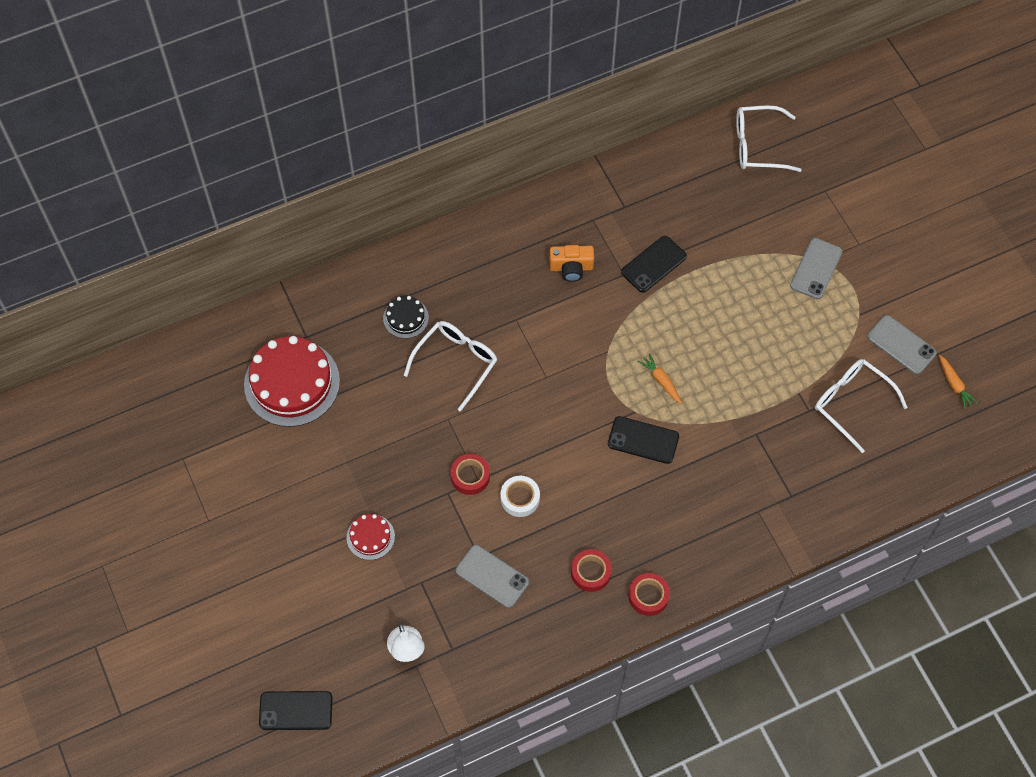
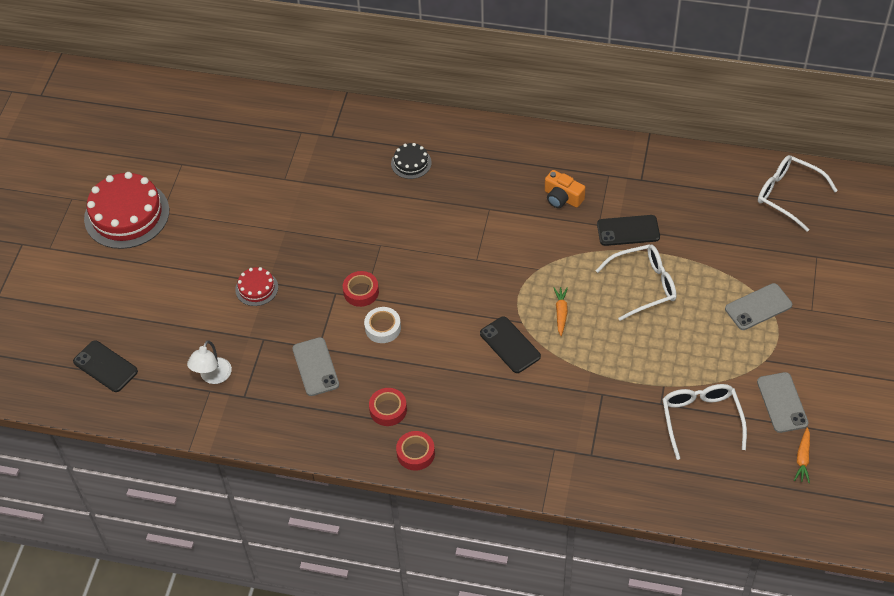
camera: 40 degrees right, 10 degrees down
(292, 383) = (295, 159): red cake -> red cake (127, 214)
(456, 363) = (420, 212): white glasses -> white glasses (644, 285)

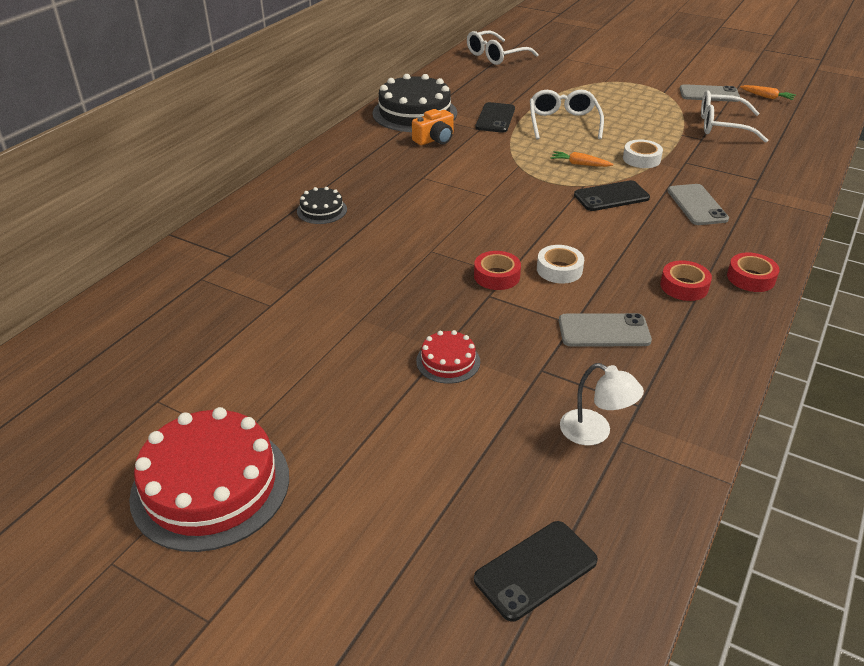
camera: 75 degrees left, 15 degrees down
(592, 358) = (641, 159): none -> white tape
(609, 168) = (414, 113): none -> black cake
(758, 307) = (607, 85): grey phone -> grey phone (697, 205)

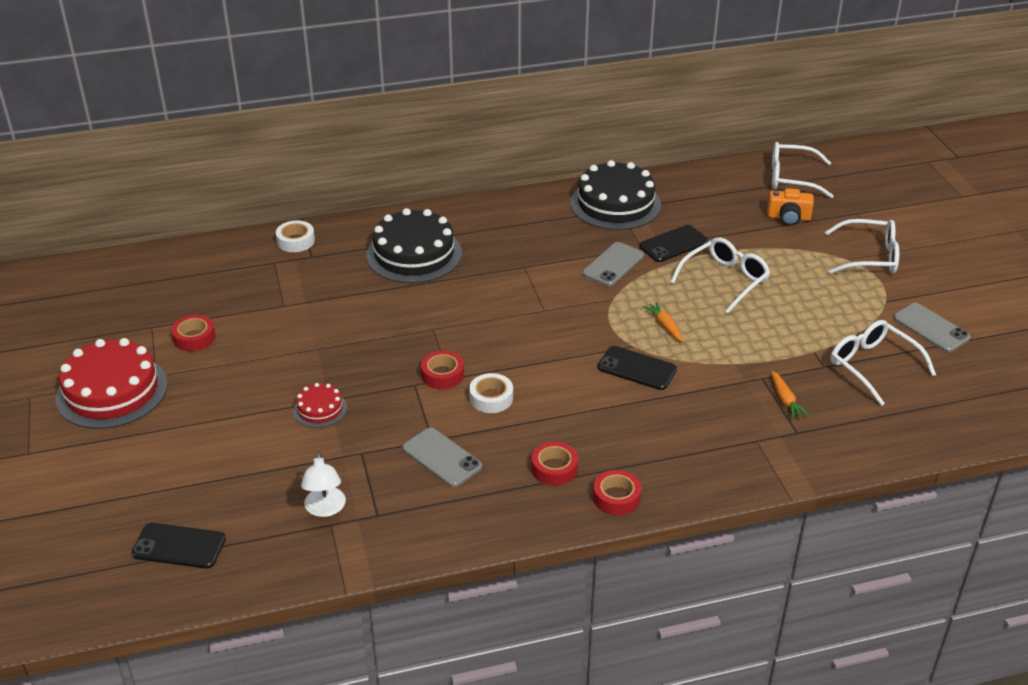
camera: 45 degrees right, 0 degrees up
(223, 381) = (194, 338): none -> red tape
(322, 210) = (414, 254): black cake -> black cake, size x2.06
(435, 139) = (589, 238): orange camera -> orange camera (788, 217)
(613, 75) = (869, 257): none -> white glasses
(641, 159) = (728, 352): white tape -> white tape (296, 241)
(697, 205) = (693, 418): grey phone -> grey phone (613, 264)
(767, 97) = (990, 364): orange carrot -> orange carrot (785, 400)

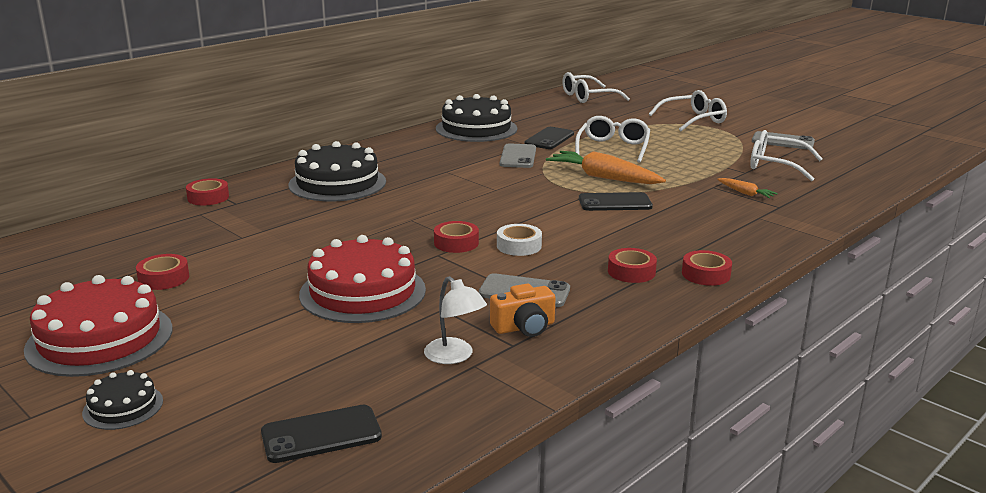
camera: 30 degrees left, 15 degrees down
(83, 467) = (123, 407): none -> black cake
(296, 241) = (208, 197): white tape -> red tape
(320, 409) = (362, 292): red cake -> red cake, size x2.06
(665, 326) = (603, 177): orange carrot -> orange carrot, size x2.05
(788, 217) = (612, 113): orange camera -> orange camera (524, 327)

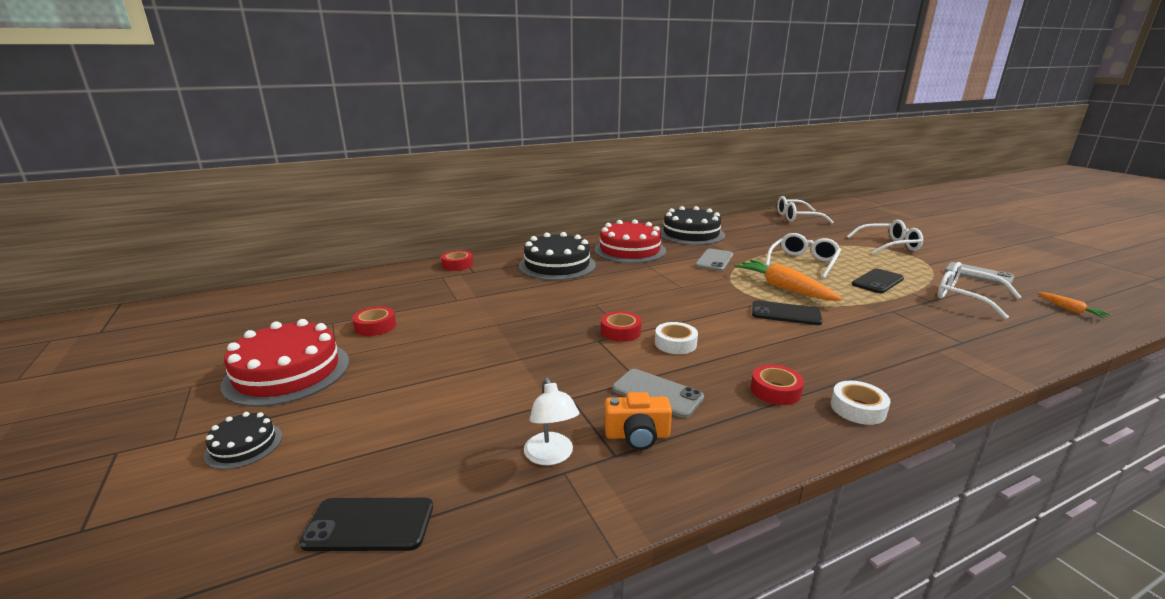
camera: 20 degrees right, 0 degrees up
(362, 292) = (513, 366): red cake -> red cake (629, 250)
(549, 139) = (748, 248): black phone -> black phone (877, 281)
(706, 274) = (858, 408): red tape -> white tape
(745, 193) = (926, 322): orange carrot -> orange carrot (1070, 310)

